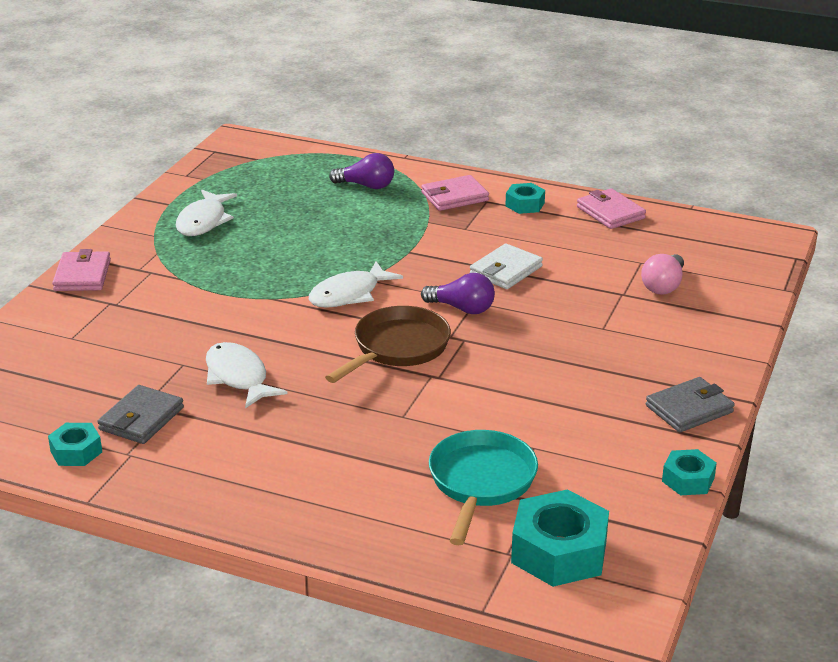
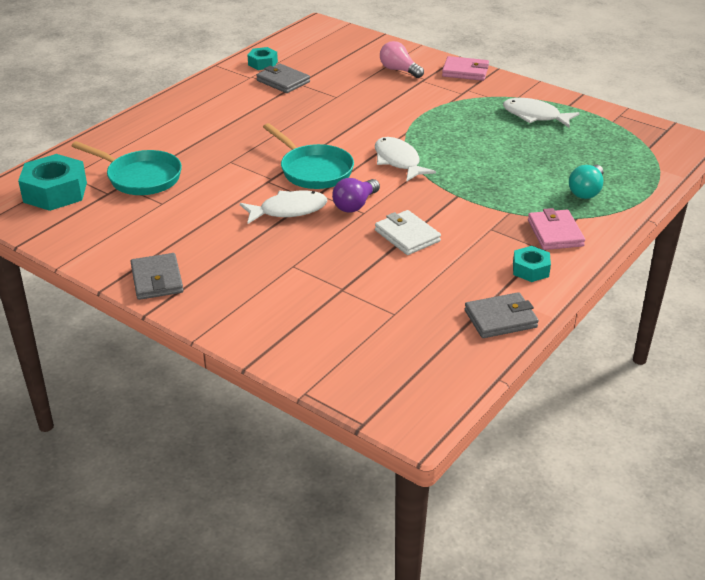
camera: 105 degrees right, 5 degrees up
(238, 377) = (310, 112): white fish -> white fish (288, 210)
(366, 186) = (586, 191): purple light bulb -> turquoise light bulb
(397, 348) = (313, 170): brown pan -> turquoise pan
(610, 212) = (500, 319): pink wallet -> grey wallet
(663, 286) = (345, 316): pink light bulb -> pink light bulb (399, 70)
(688, 480) = (79, 257): turquoise nut -> none

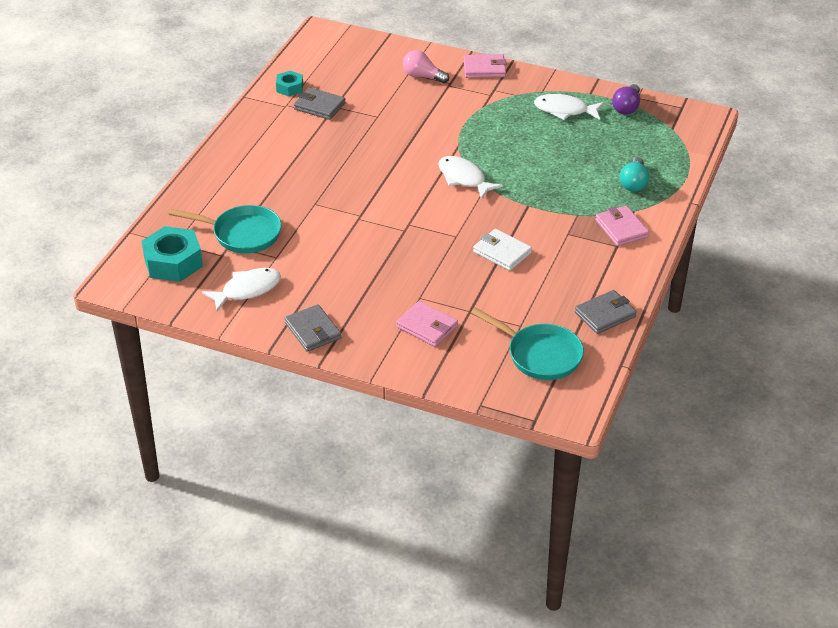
camera: 15 degrees left, 5 degrees up
(285, 297) = (427, 327): none -> pink wallet
(288, 210) = (391, 245): white fish -> white fish (247, 290)
(313, 170) = (393, 200): turquoise pan -> turquoise pan (540, 355)
(355, 205) = (446, 230): purple light bulb -> purple light bulb (626, 107)
(530, 269) = (613, 266): turquoise nut -> none

